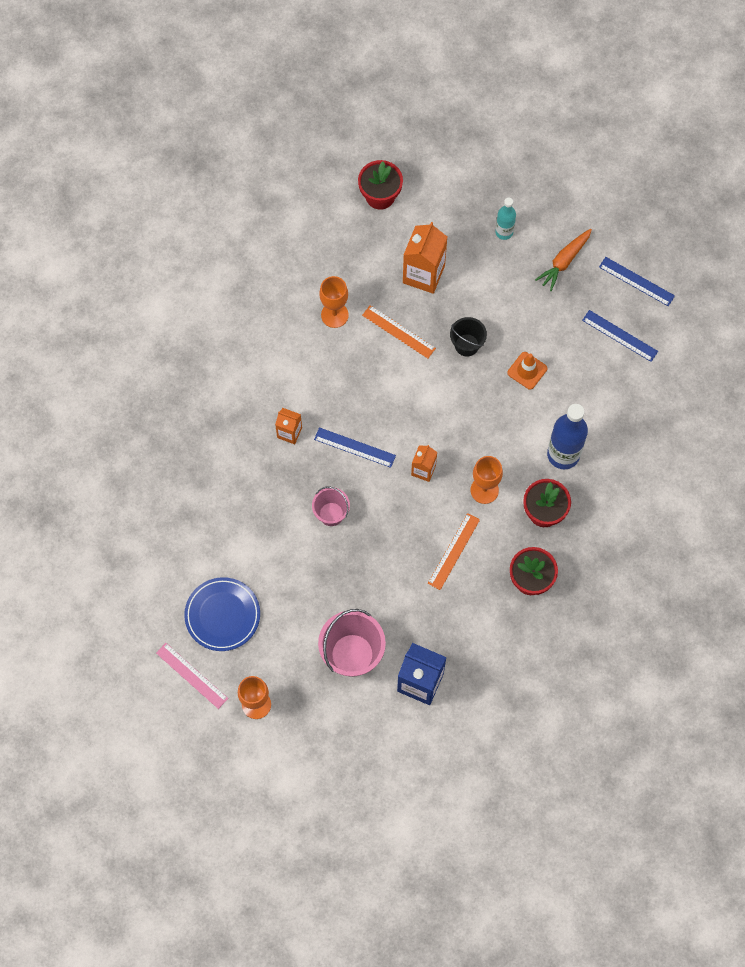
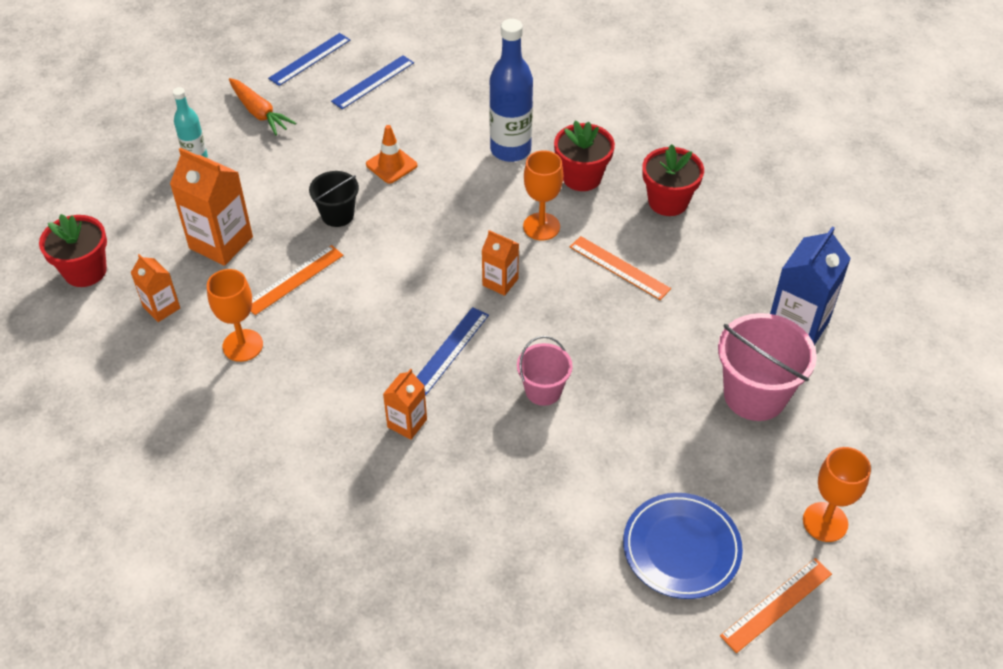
camera: 80 degrees left, 20 degrees down
(191, 675) = (776, 604): pink ruler -> orange ruler
(357, 255) = (161, 308): none -> orange carton

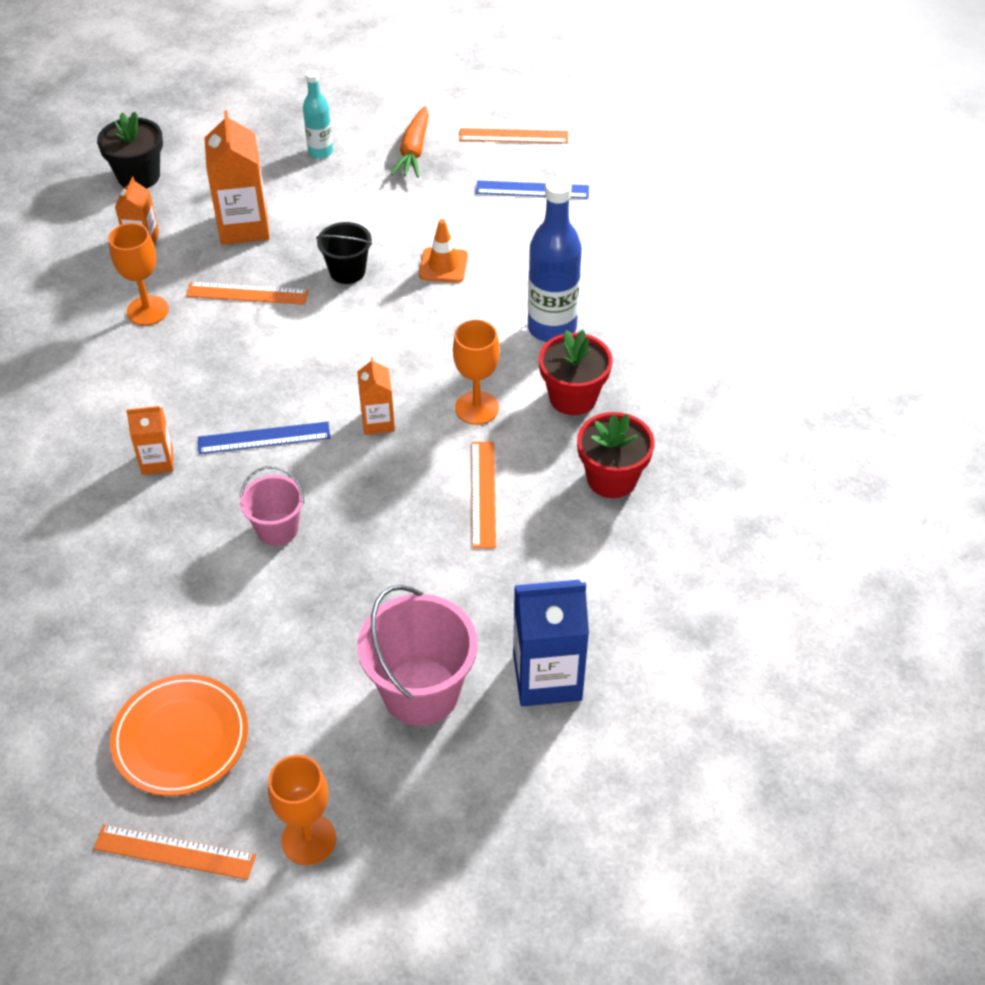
camera: 50 degrees right, 0 degrees up
(85, 271) = (139, 176): red flower pot -> black flower pot
(310, 59) = (513, 136): blue ruler -> orange ruler
(681, 548) = (181, 738): blue plate -> orange plate

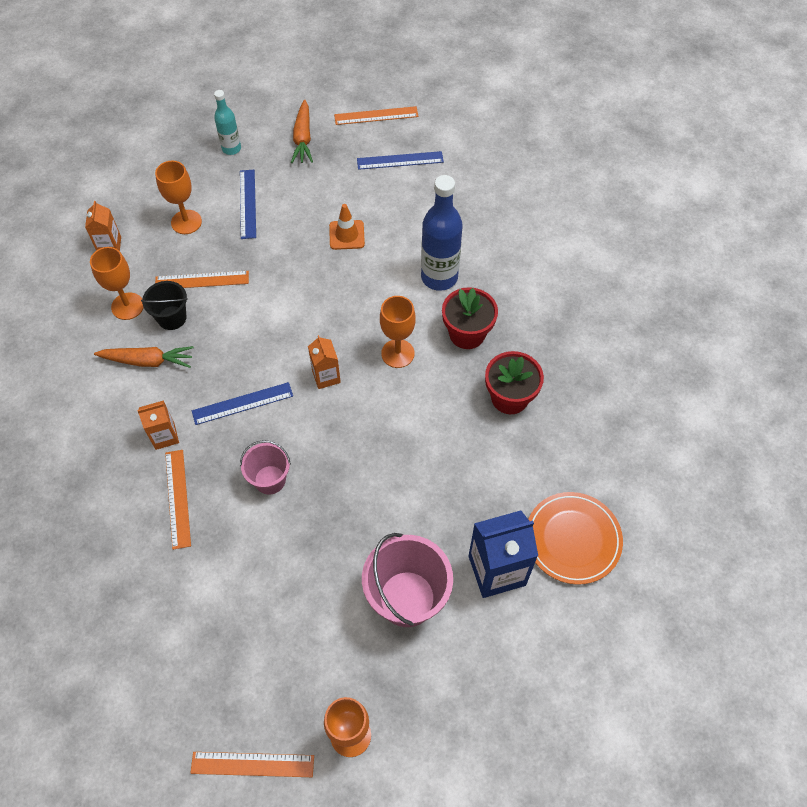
camera: 10 degrees left, 10 degrees up
(139, 176) = (94, 189): black flower pot -> none
(157, 374) = (148, 361): none -> orange carrot
(181, 738) = (236, 668): orange plate -> orange plate (572, 539)
(244, 226) = (186, 222): orange carton -> orange goblet
(326, 215) = (248, 203): none -> blue ruler
(347, 271) = (275, 250): black bucket -> black bucket (172, 318)
(483, 494) = (418, 425): orange ruler -> orange ruler (178, 498)

